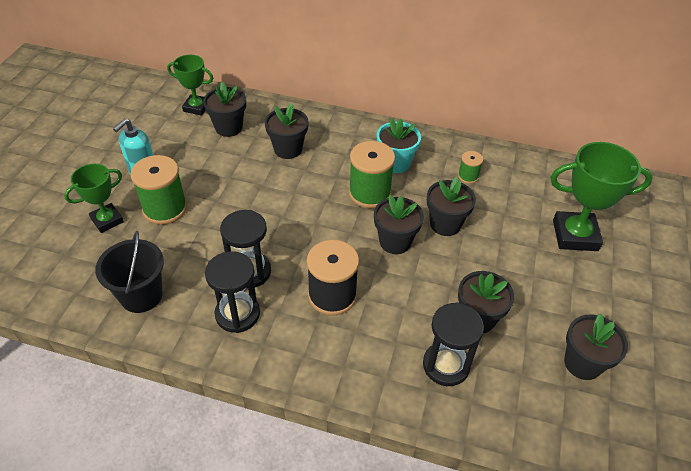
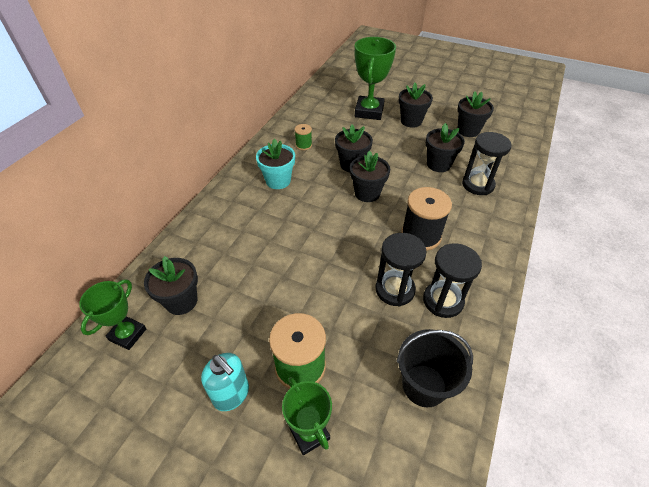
camera: 80 degrees left, 0 degrees up
(288, 149) = (236, 251): black flower pot -> black flower pot (411, 121)
(369, 193) = (310, 201): green spool -> none

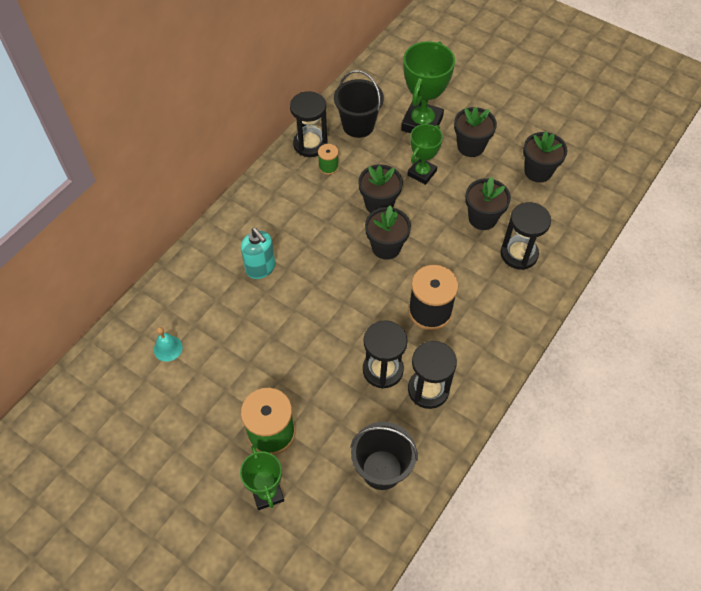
camera: 10 degrees right, 10 degrees up
(128, 334) = (115, 375): green trophy -> green trophy (422, 173)
(181, 301) = (168, 348): black flower pot -> turquoise bell
(231, 394) = (204, 448): turquoise soap dispenser -> turquoise soap dispenser (260, 268)
(278, 181) = (289, 215): turquoise flower pot -> none
(285, 132) = (310, 144): none -> black hourglass
(320, 117) = (358, 125): none -> black bucket

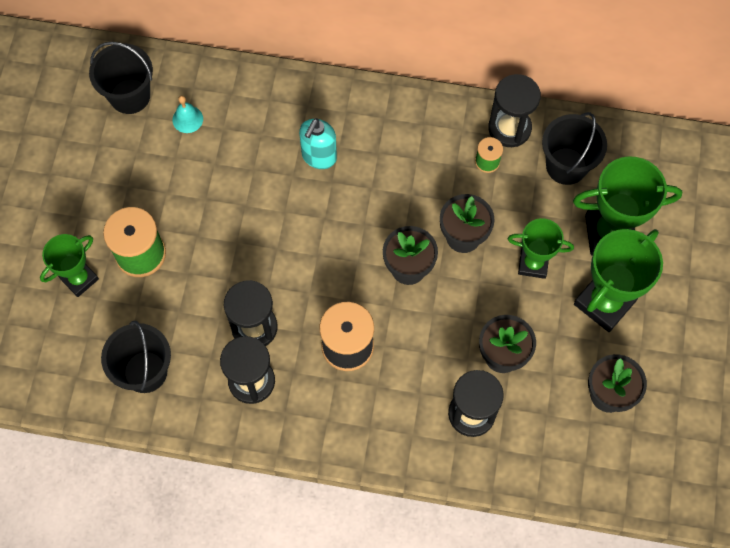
camera: 65 degrees right, 10 degrees up
(116, 385) = (130, 96): none -> black bucket
(470, 146) = (604, 302): black flower pot -> green trophy

